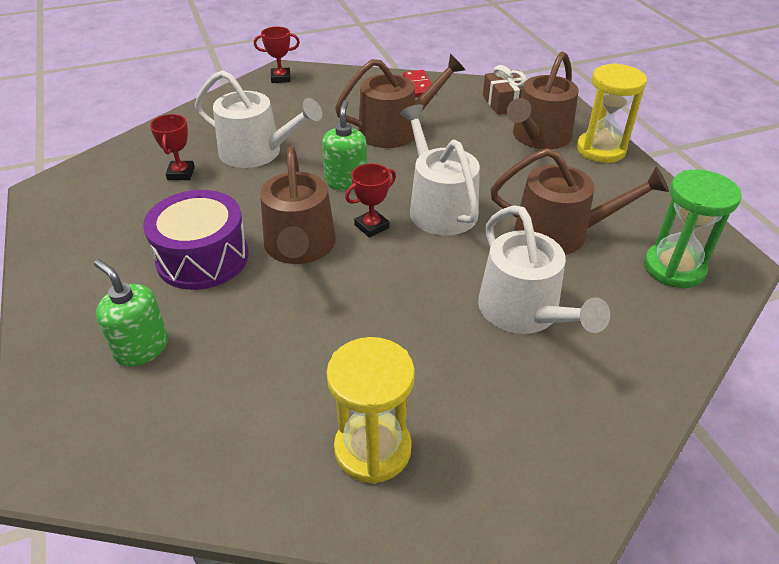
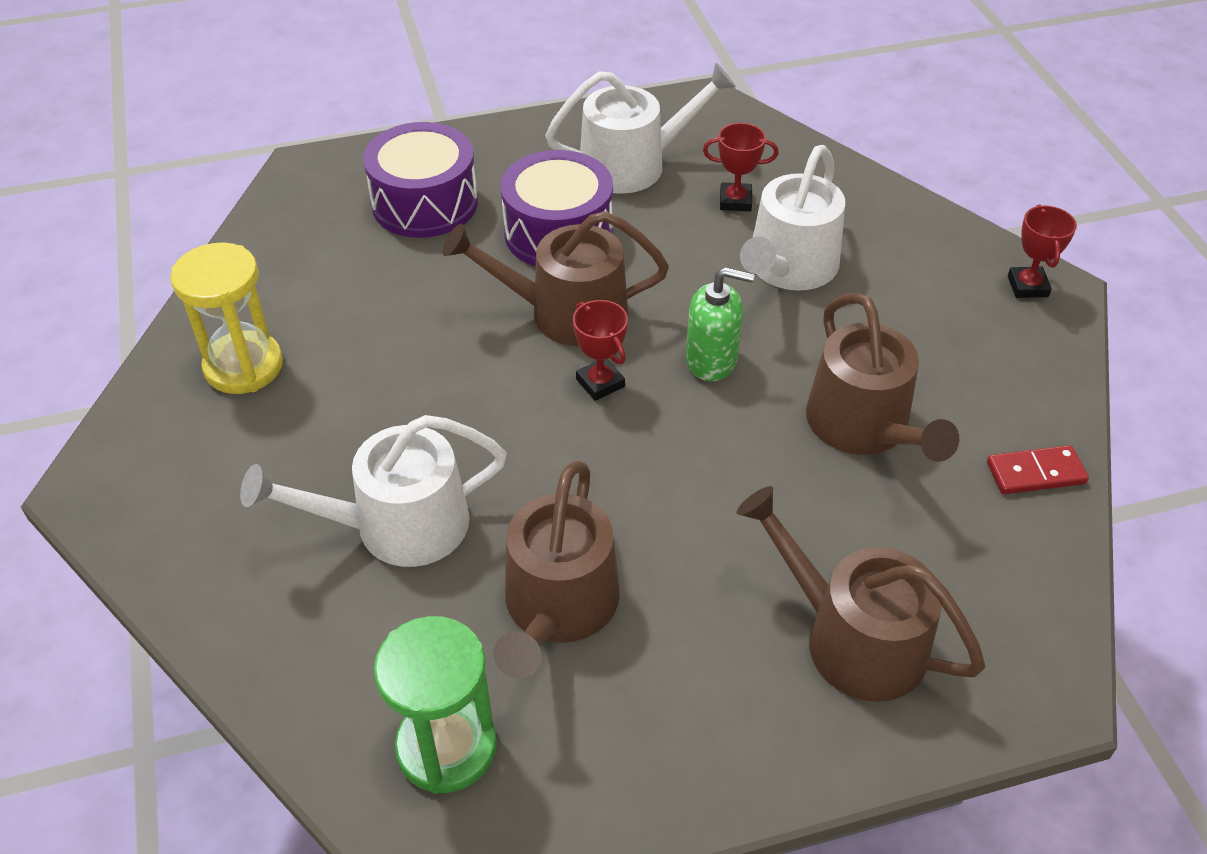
camera: 95 degrees right, 5 degrees up
(142, 348) = (425, 203): green soap dispenser -> purple drum
(439, 207) = (638, 461): white watering can -> white watering can (632, 164)
(506, 102) = (987, 608): brown gift -> none
(600, 150) = (809, 738): yellow hourglass -> none

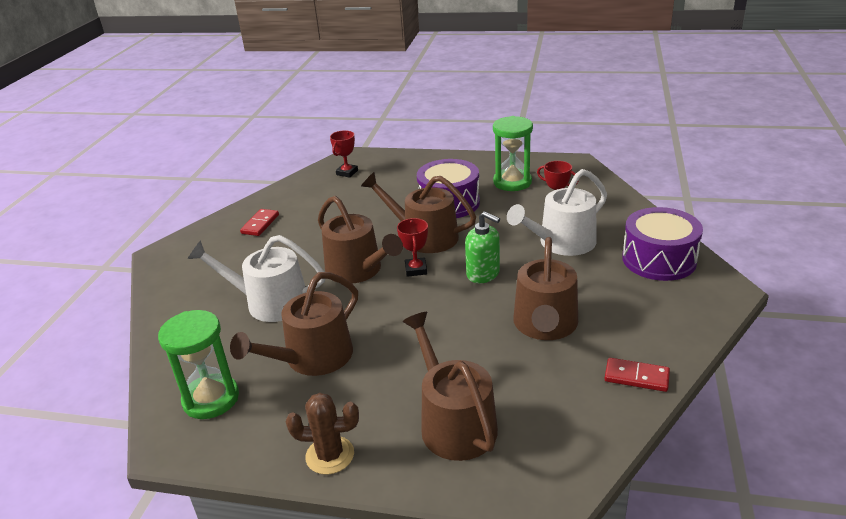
camera: 30 degrees right, 15 degrees down
(244, 366) = (260, 224): yellow hourglass -> red domino
(425, 203) = (394, 179): purple drum -> purple drum (659, 259)
(504, 413) = (358, 270): none -> brown watering can
(632, 164) = (512, 182): white watering can -> green hourglass
(717, 765) = (330, 455): none -> brown cactus
(1027, 286) = (707, 284): red trophy -> red trophy (347, 173)

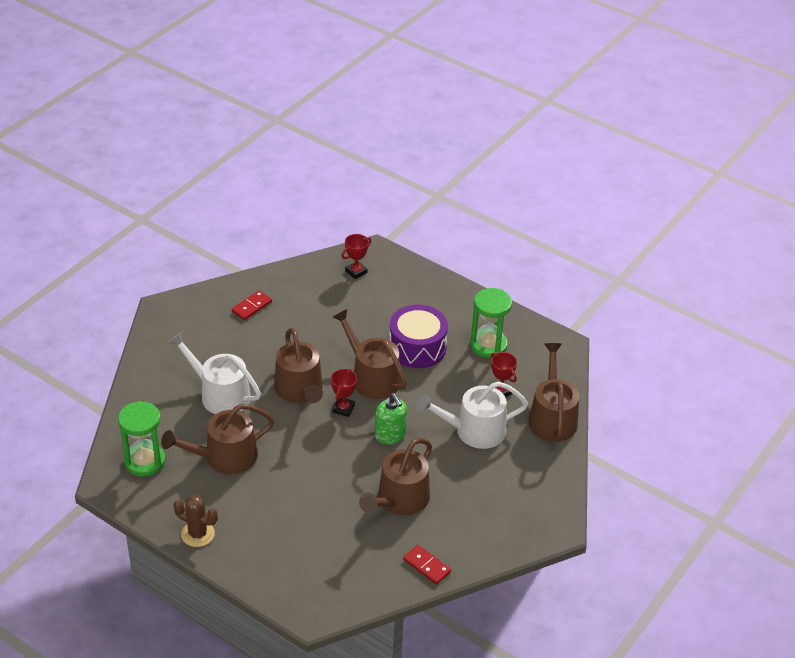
camera: 20 degrees right, 10 degrees up
(454, 422) = (285, 545): brown watering can -> brown watering can (552, 417)
(659, 259) = (534, 479): purple drum -> none

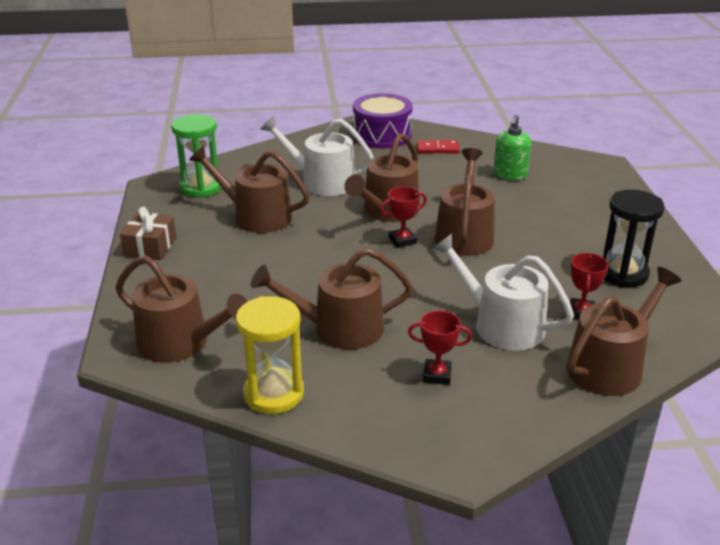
camera: 50 degrees right, 10 degrees down
(198, 534) = (150, 247): brown cactus -> brown gift
(220, 394) = (322, 181): white watering can -> white watering can turned 60 degrees counterclockwise
(332, 579) = (180, 343): none -> brown watering can
(356, 272) = (564, 169): red trophy -> red trophy (437, 375)
(390, 435) = (413, 280): green soap dispenser -> green soap dispenser (510, 174)
(417, 347) = (542, 238): purple drum -> purple drum (382, 135)
(427, 566) = (273, 394): red domino -> yellow hourglass
(488, 345) = (622, 273): green hourglass -> black hourglass

